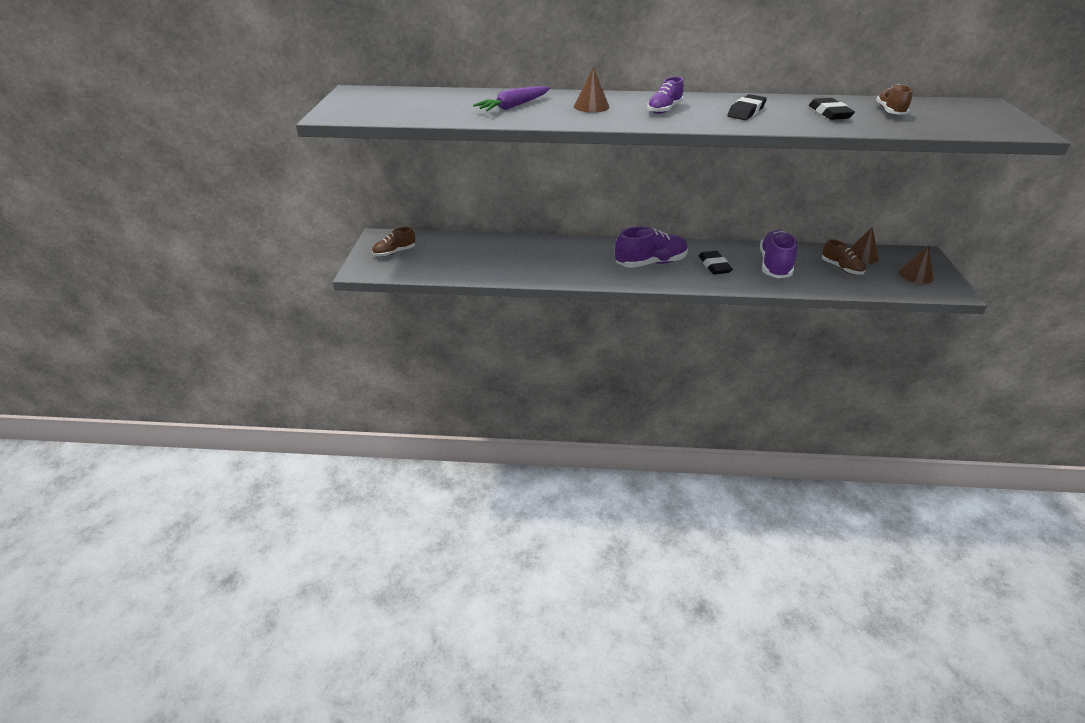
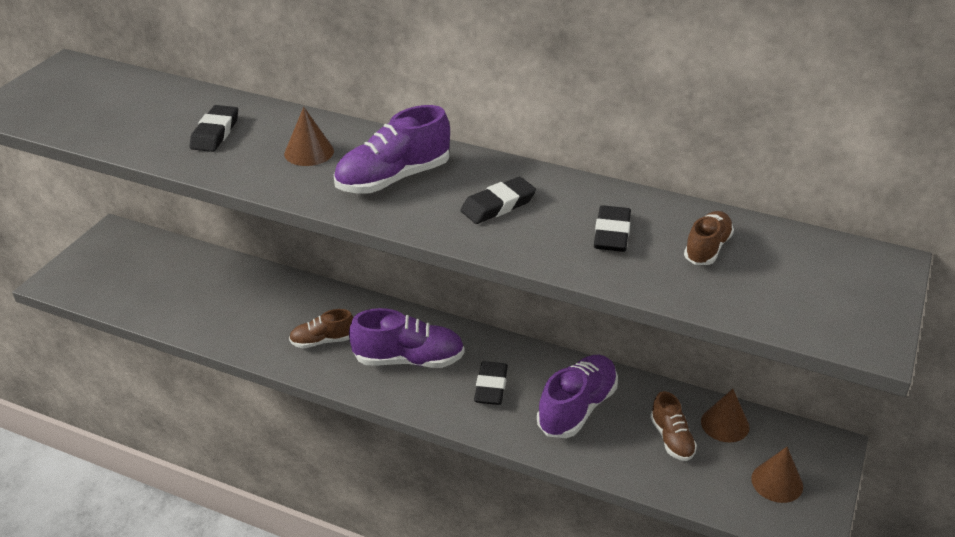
camera: 20 degrees right, 0 degrees up
(394, 252) = (111, 262): brown shoe -> brown shoe (322, 341)
(513, 106) = (215, 133): purple carrot -> black eraser
(664, 110) = (393, 178): purple shoe -> purple shoe, size x1.68

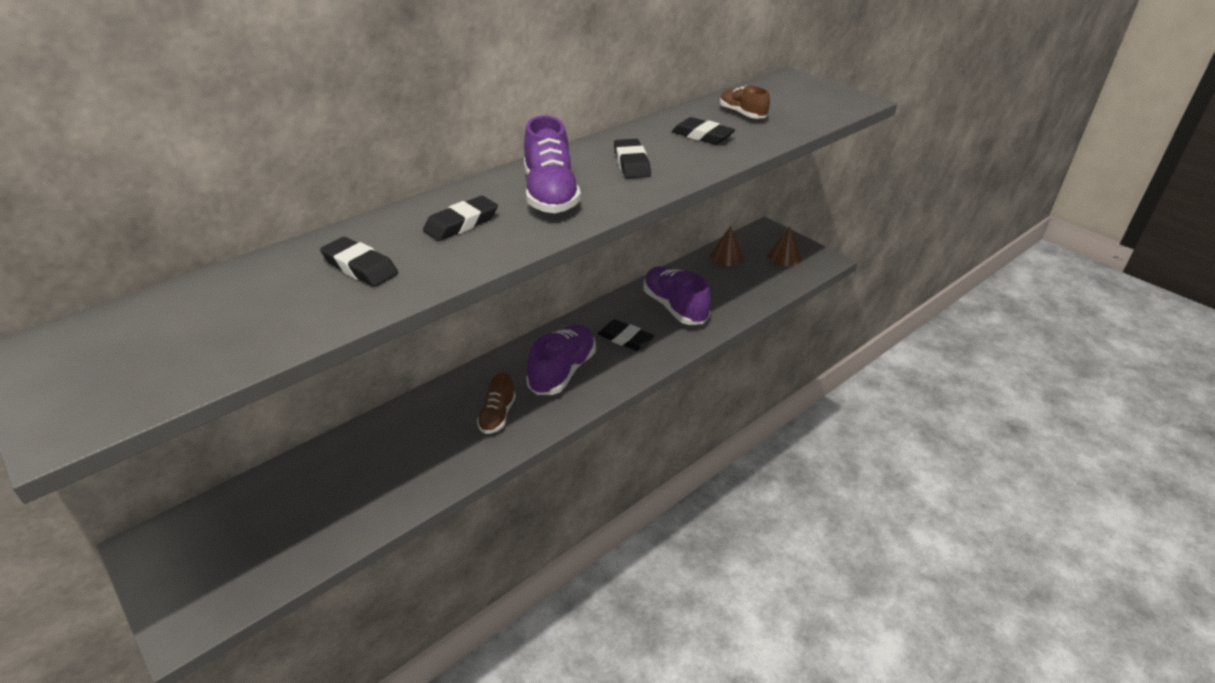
camera: 65 degrees left, 0 degrees up
(309, 152) = (461, 223): brown cone -> black eraser
(671, 439) = (727, 280): brown shoe -> none

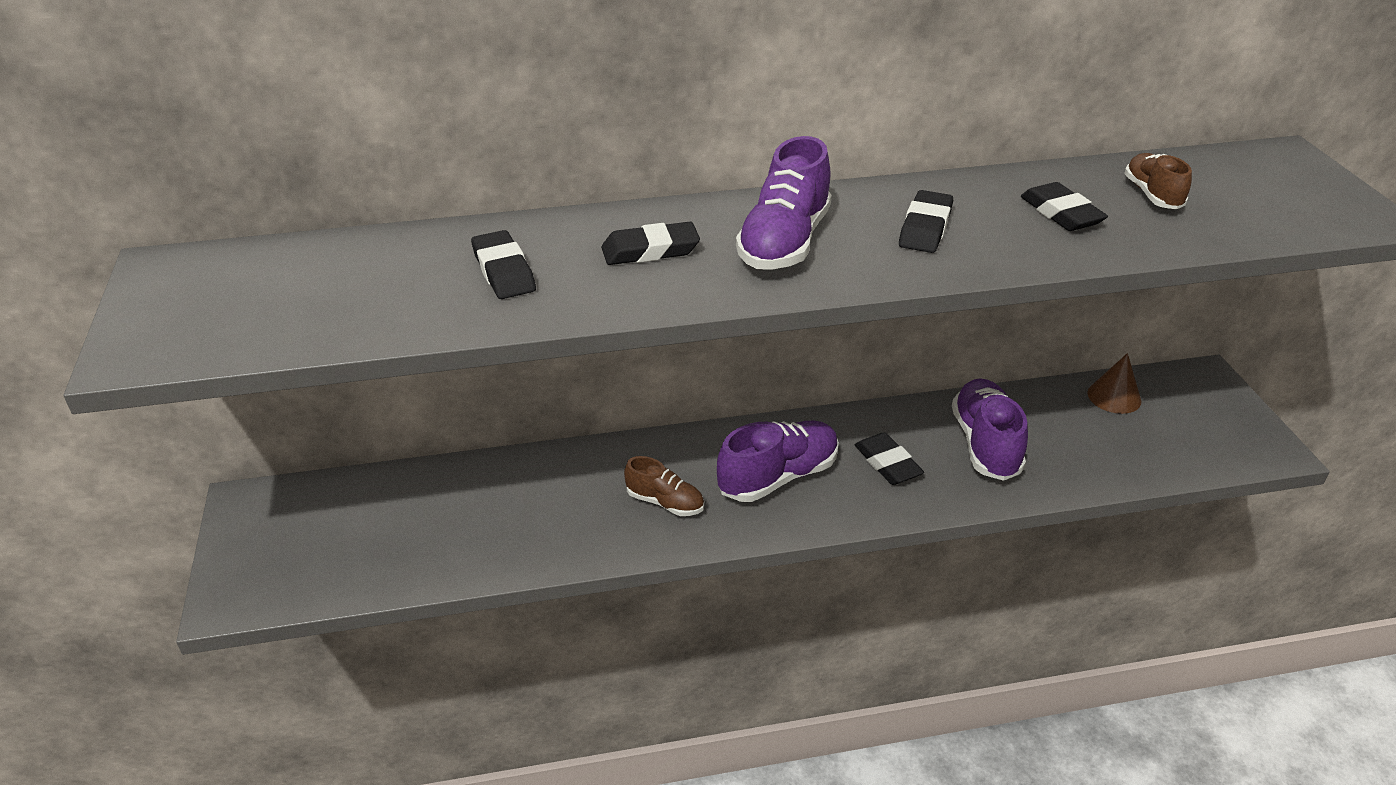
camera: 30 degrees right, 0 degrees up
(497, 416) = (665, 502): brown shoe -> brown shoe turned 105 degrees counterclockwise
(784, 257) = (1207, 425): brown cone -> none

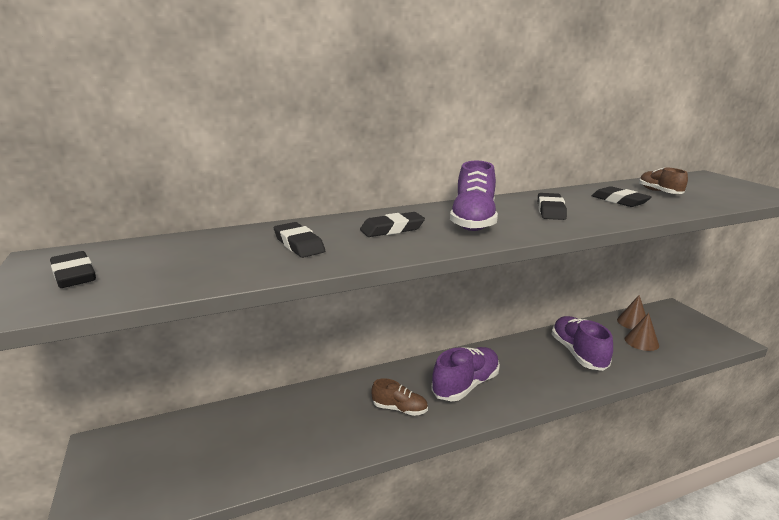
camera: 10 degrees left, 15 degrees down
(887, 463) = (528, 370): black eraser -> black eraser (74, 275)
(1107, 435) = (641, 342): none -> brown cone

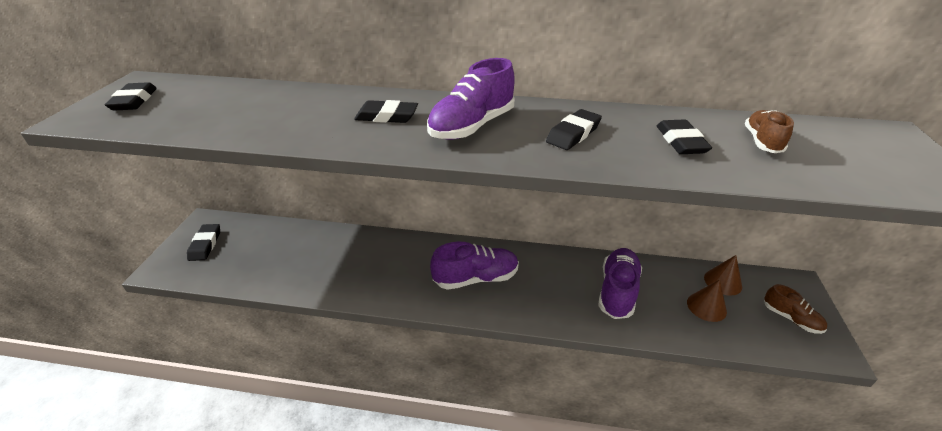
camera: 30 degrees right, 15 degrees up
(299, 244) = (295, 113): black eraser -> black eraser (205, 245)
(399, 409) = (403, 276): brown shoe -> brown shoe (791, 318)

